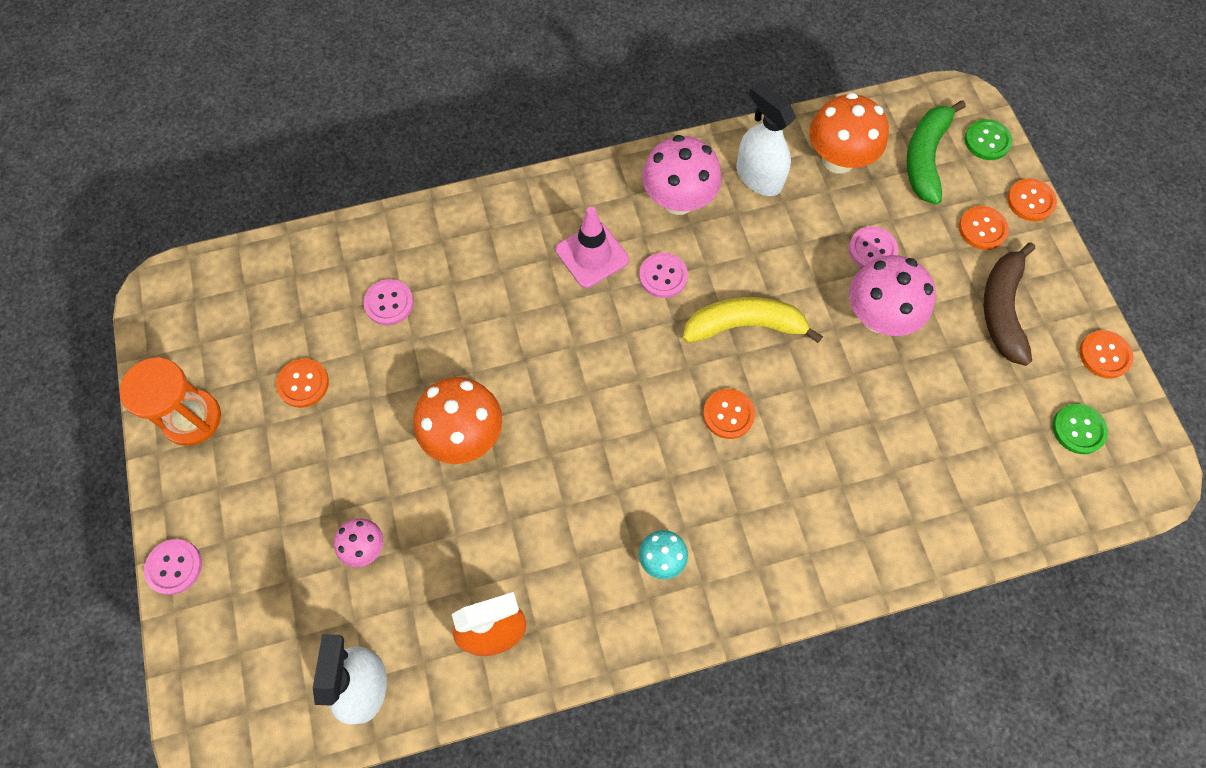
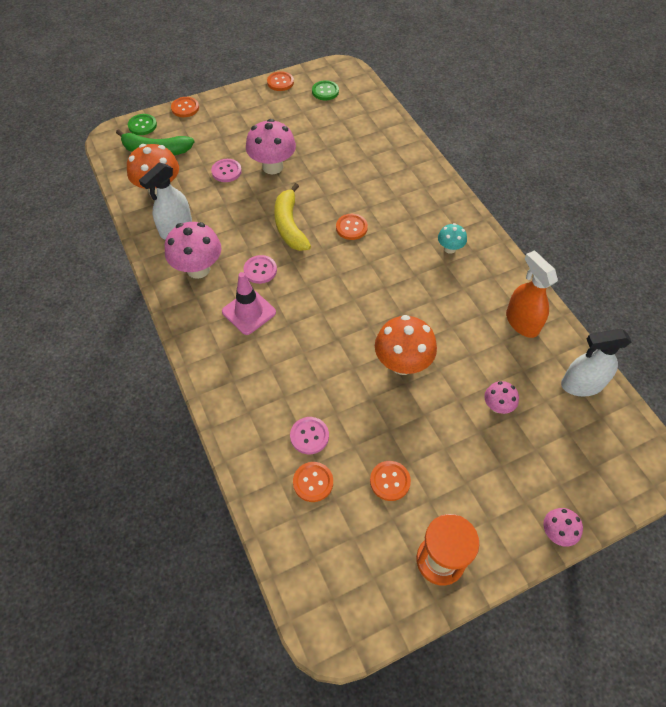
camera: 100 degrees left, 10 degrees down
(174, 567) = (556, 533): pink button -> pink mushroom
(982, 229) = (206, 126): orange button -> orange button (313, 482)
(1002, 309) = (259, 118): brown banana -> none

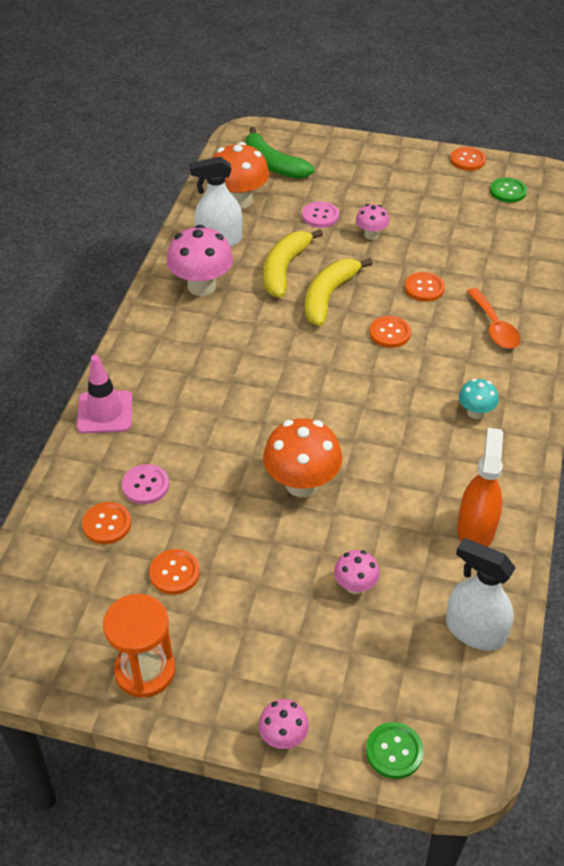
camera: 40 degrees right, 10 degrees down
(142, 125) = (284, 136): green button -> green button (394, 751)
(185, 108) = (342, 139): orange button -> orange button (424, 288)
(242, 223) = (284, 269): none -> yellow banana
(249, 312) = (206, 349): pink traffic cone -> pink traffic cone (105, 412)
(260, 270) = (256, 320): pink button -> none
(272, 166) = (371, 235): pink mushroom -> pink mushroom, size x0.54
(405, 186) = (494, 327): none -> orange spoon

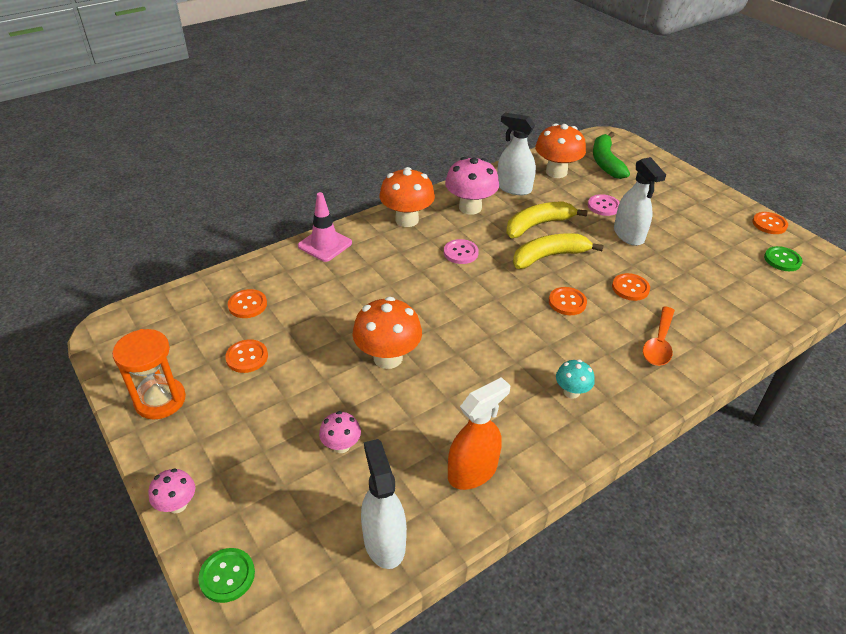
camera: 40 degrees right, 5 degrees down
(145, 485) = (295, 297): pink button -> pink button (461, 253)
(155, 336) = (407, 220): none -> orange mushroom
(371, 235) = (628, 235): pink mushroom -> white spray bottle

